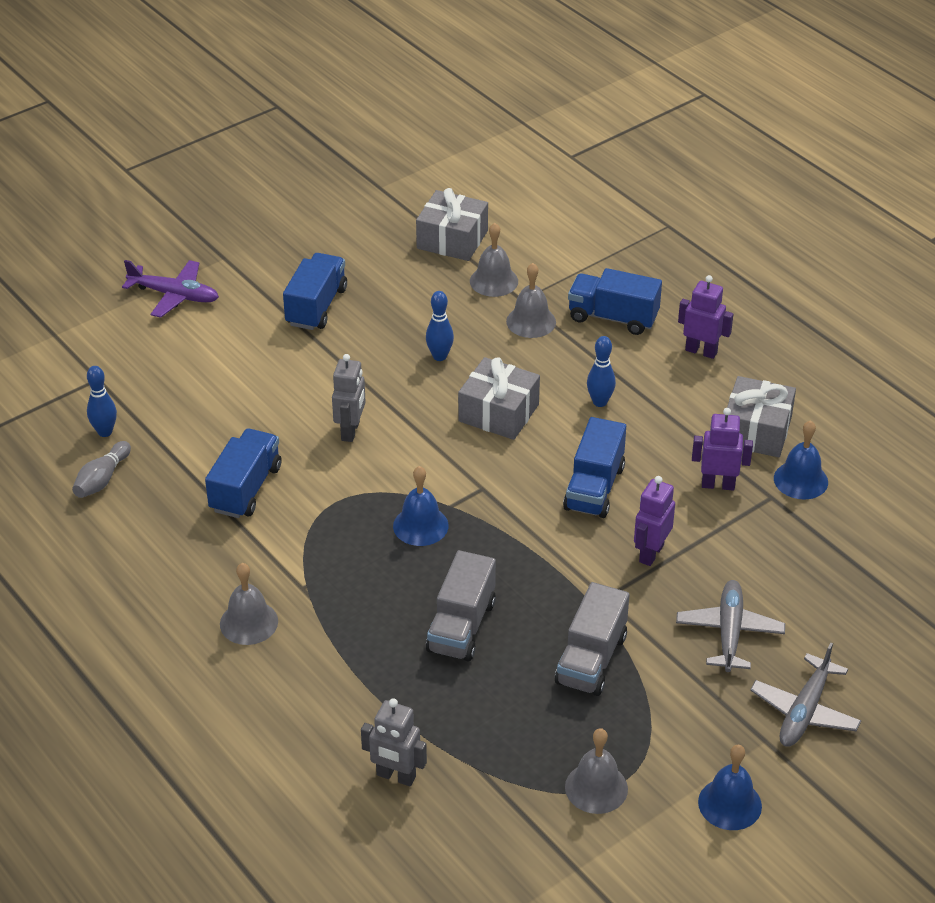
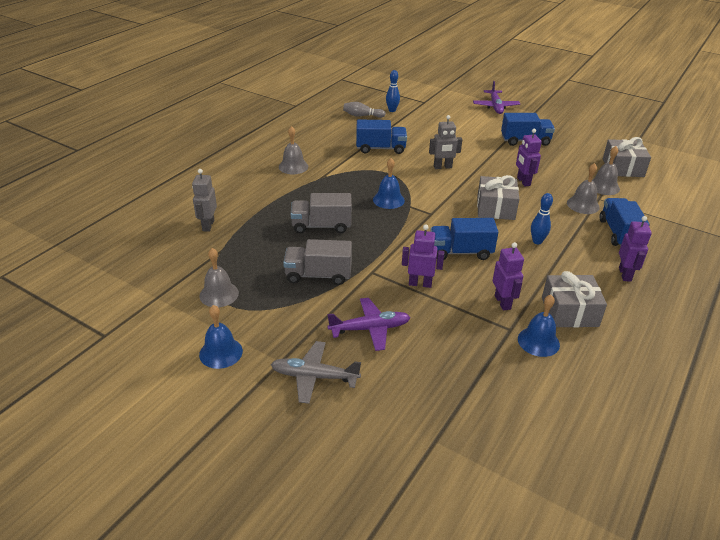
camera: 70 degrees right, 5 degrees down
(439, 356) = (523, 181): blue bowling pin -> purple robot
(729, 632) = (369, 329): grey plane -> purple plane

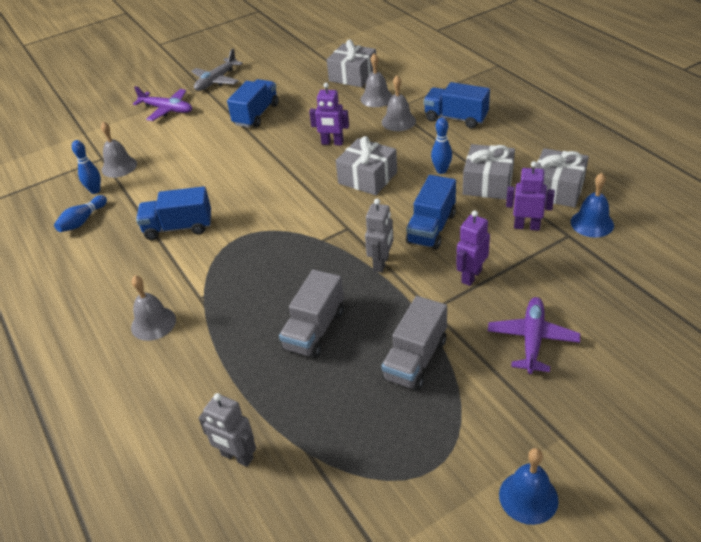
camera: 60 degrees left, 5 degrees up
(219, 294) = (407, 475): grey bell -> grey bell (119, 166)
(315, 377) = (598, 410): grey plane -> grey plane (216, 80)
(362, 116) = (82, 221): grey bowling pin -> blue bowling pin
(380, 148) = (178, 227): blue truck -> blue truck turned 120 degrees counterclockwise
(388, 200) = (297, 254): blue bell -> none
(442, 167) = (261, 190): grey robot -> grey robot (381, 263)
(542, 269) = (488, 183): none -> grey gift
(625, 274) = (517, 138): purple robot -> none

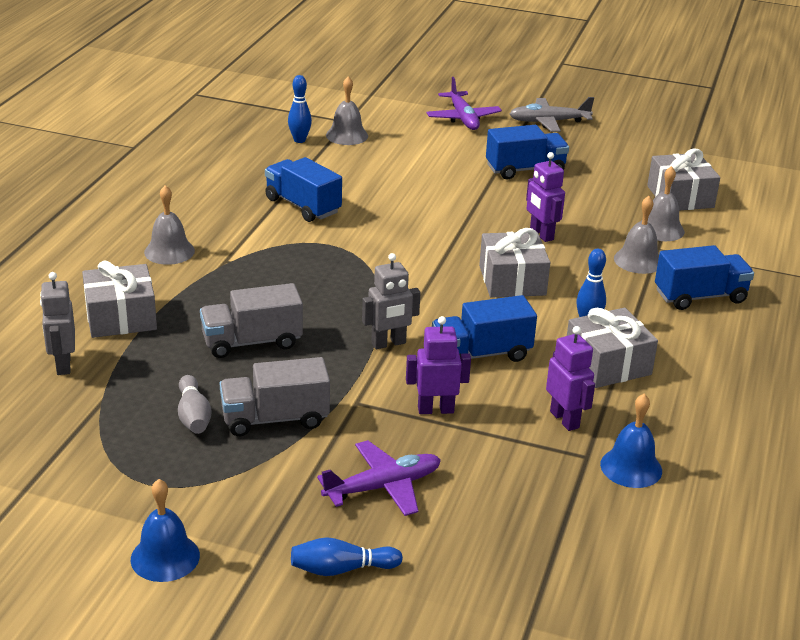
camera: 45 degrees right, 10 degrees down
(82, 221) = (253, 154): blue bowling pin -> blue bowling pin (341, 569)
(374, 404) = (193, 416): none -> grey bowling pin
(456, 118) = (700, 297): blue truck -> blue truck turned 90 degrees clockwise
(557, 189) = (662, 419): grey gift -> grey gift (121, 317)

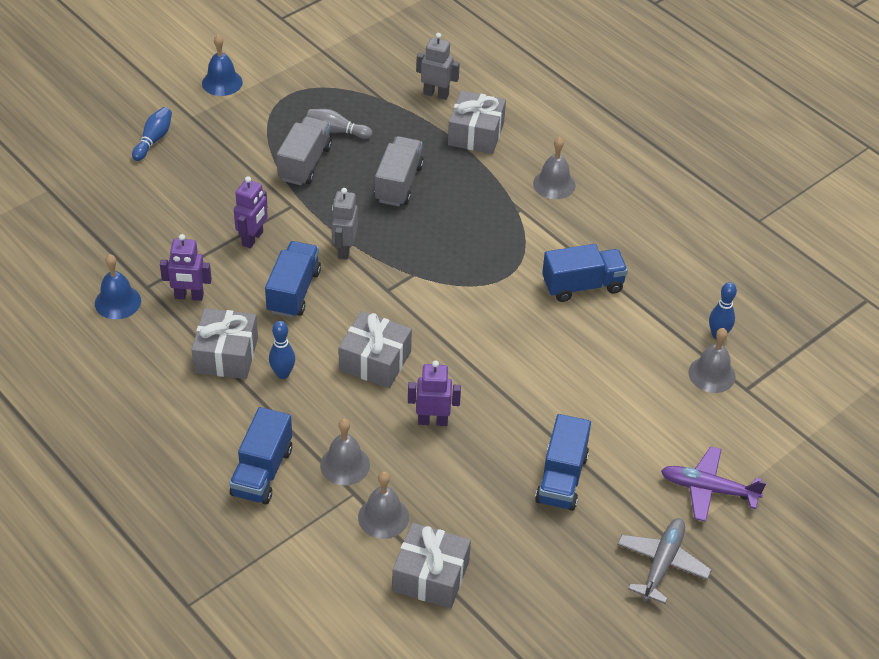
camera: 120 degrees right, 15 degrees up
(382, 487) = (202, 182): purple plane -> none

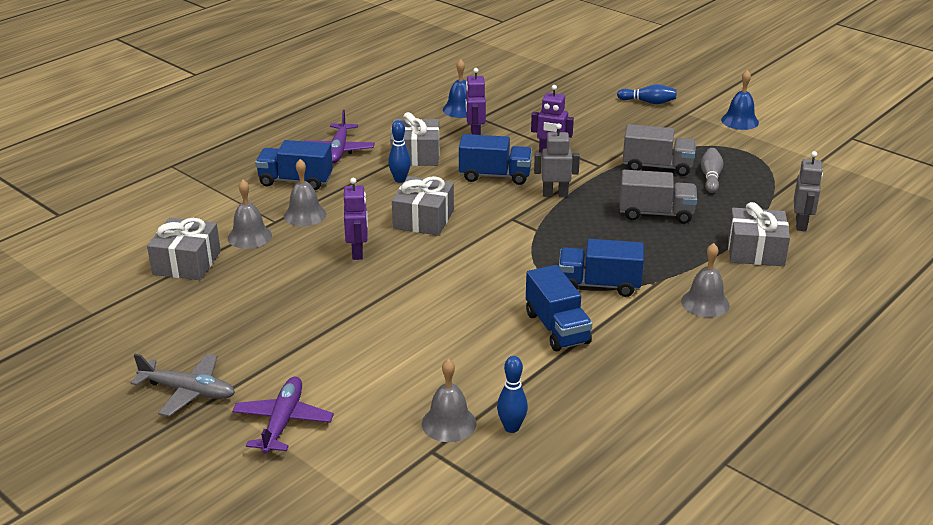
camera: 85 degrees right, 15 degrees down
(192, 427) = (339, 150): none -> purple plane
(561, 478) = (294, 326): blue truck -> blue truck (599, 285)

